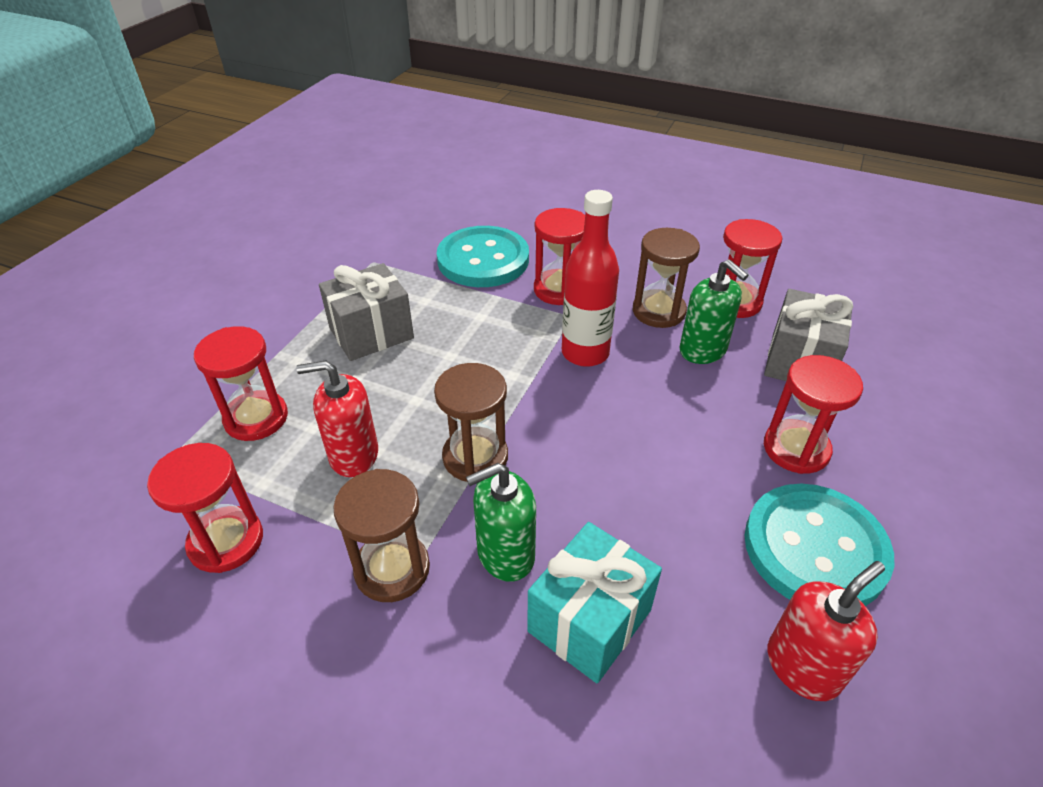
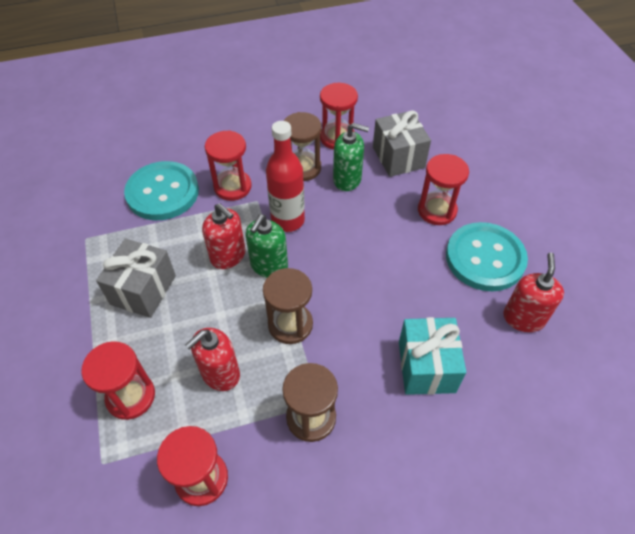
camera: 40 degrees left, 10 degrees up
(484, 350) = (228, 256): none -> red soap dispenser
(505, 554) = (358, 365): green soap dispenser -> green soap dispenser (269, 266)

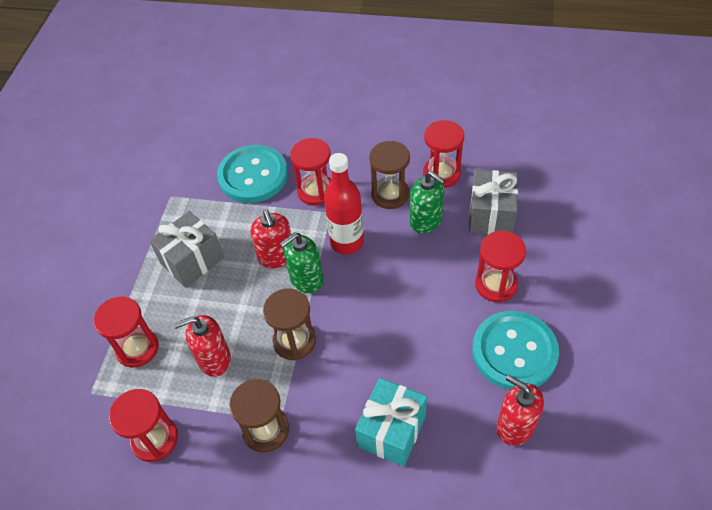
camera: 30 degrees right, 0 degrees up
(523, 318) = (515, 426): red soap dispenser -> red soap dispenser turned 90 degrees counterclockwise

